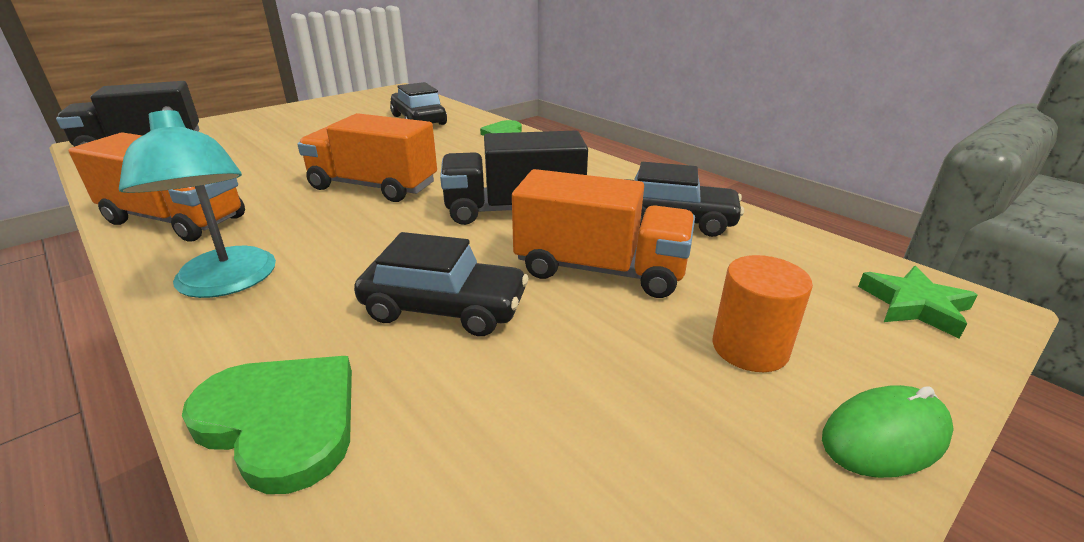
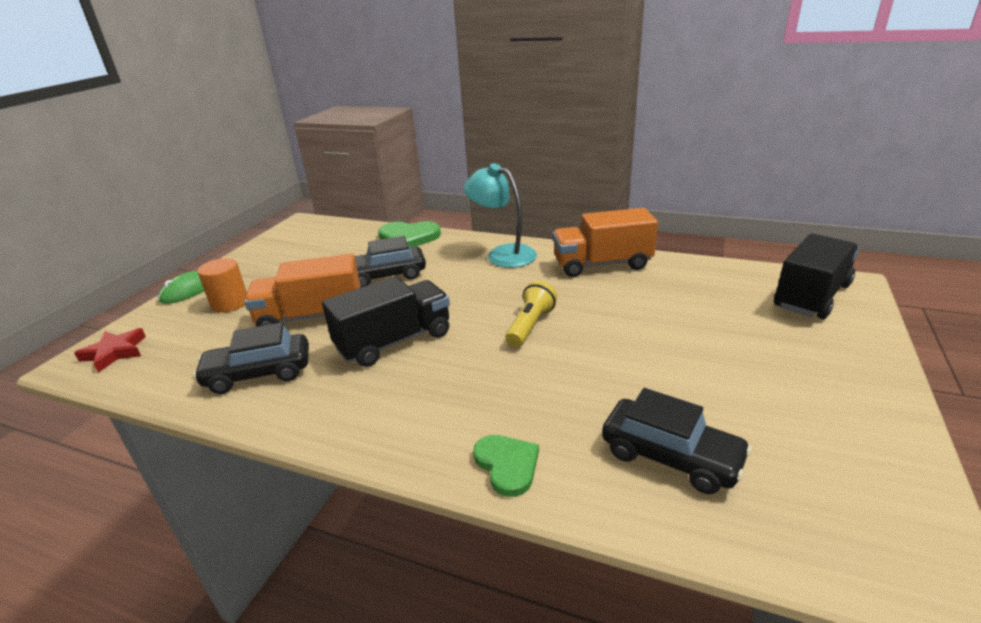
camera: 155 degrees right, 0 degrees up
(373, 186) = (530, 325): orange truck -> yellow flashlight
(914, 306) = (115, 352): green star -> red star

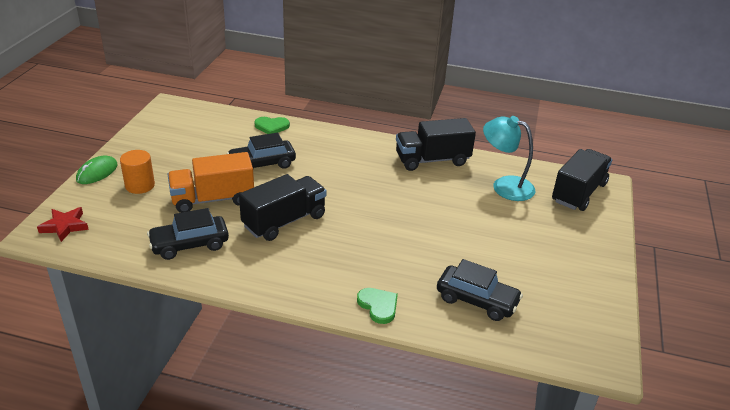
camera: 10 degrees left, 5 degrees up
(409, 237) = (271, 126): green heart -> green heart, size x0.66
(503, 254) = (354, 147): turquoise lamp -> turquoise lamp (505, 186)
(530, 325) = (382, 211): yellow flashlight -> none
(602, 264) = (432, 160): orange truck -> black truck

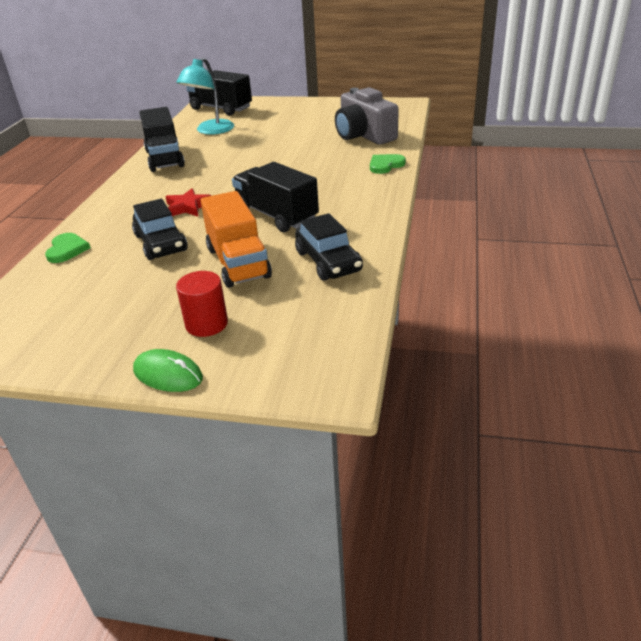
camera: 90 degrees left, 0 degrees up
(65, 226) = (311, 365): red star -> red star (188, 207)
(140, 185) = (206, 324): orange cylinder -> red cylinder
(477, 300) = (364, 135): black car -> grey camera

